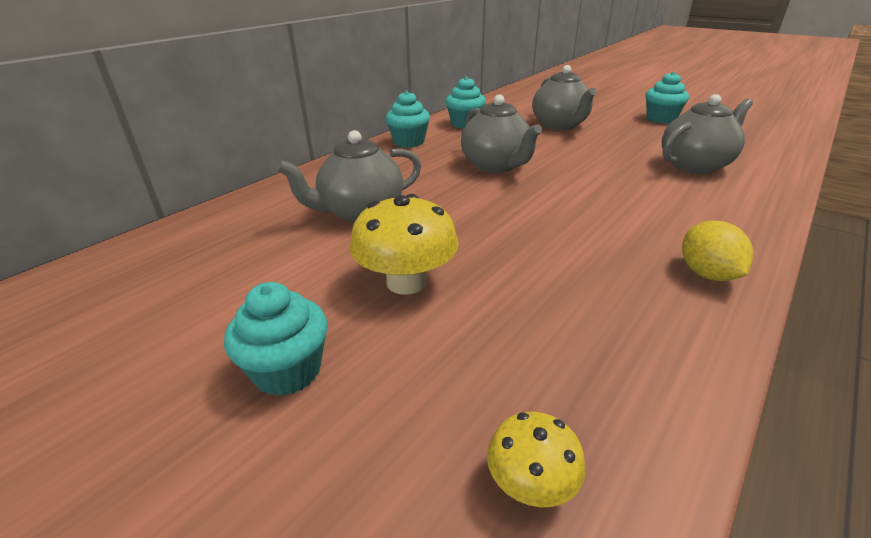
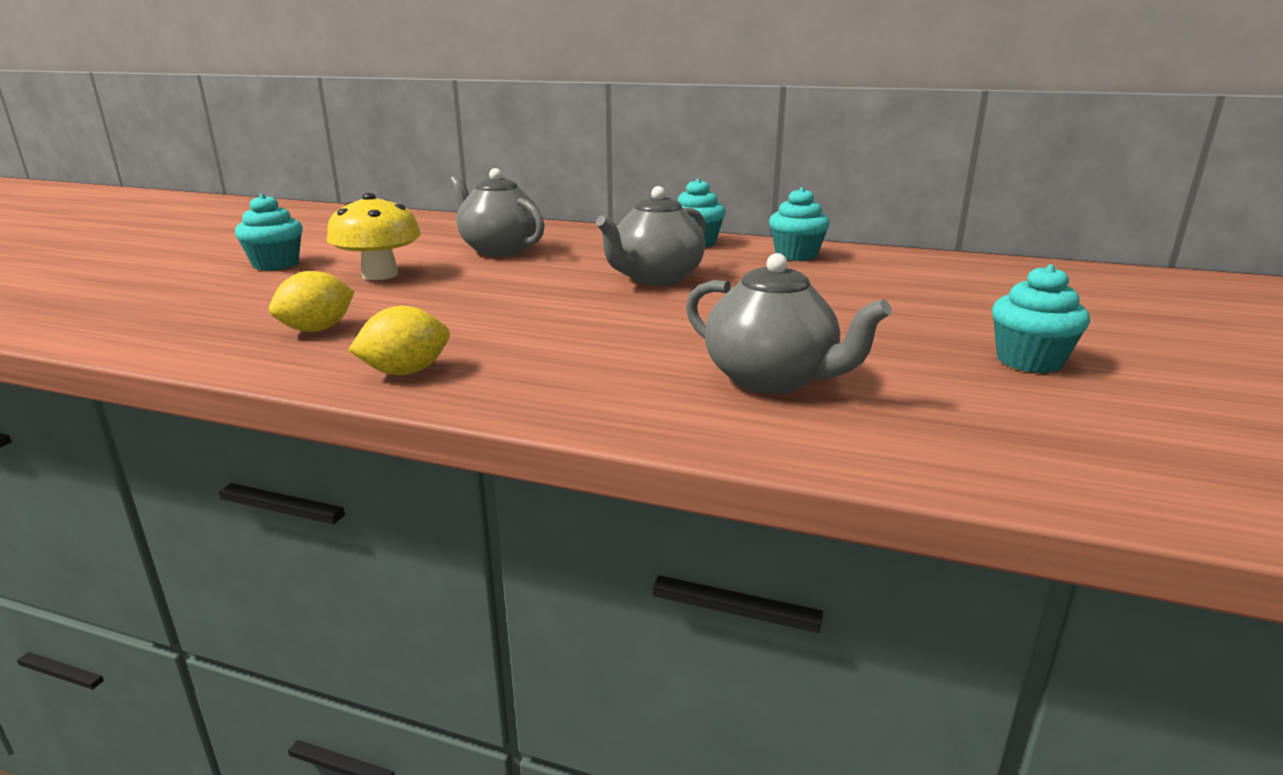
camera: 70 degrees right, 10 degrees down
(531, 484) = (156, 320): yellow mushroom -> none
(560, 125) = (866, 297): grey teapot -> none
(595, 322) = (317, 329): none -> yellow lemon

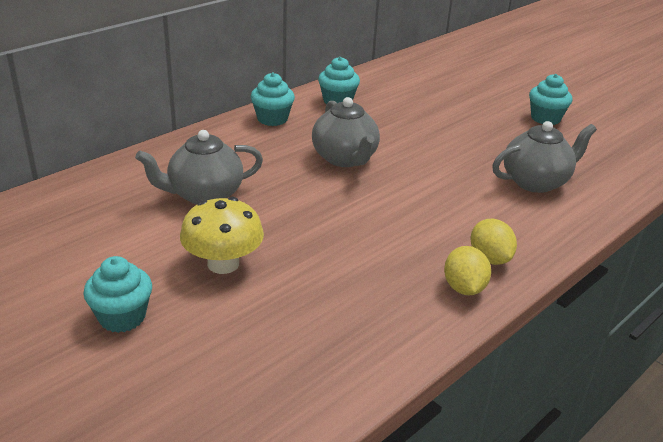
camera: 65 degrees left, 10 degrees up
(317, 329) = (351, 313): yellow lemon -> yellow lemon (489, 258)

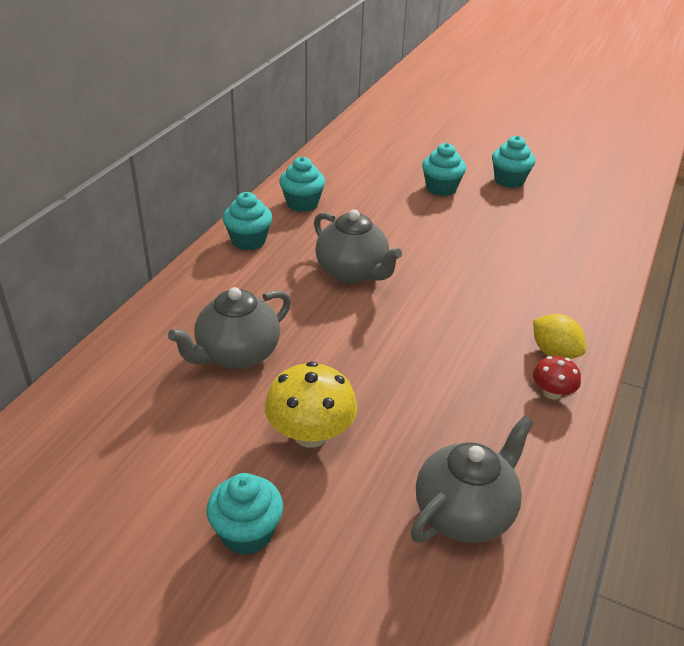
camera: 20 degrees left, 5 degrees up
(464, 288) = (552, 392): yellow lemon -> red mushroom
(473, 113) = (441, 188): none -> turquoise cupcake
(536, 182) = (543, 255): grey teapot -> grey teapot (465, 513)

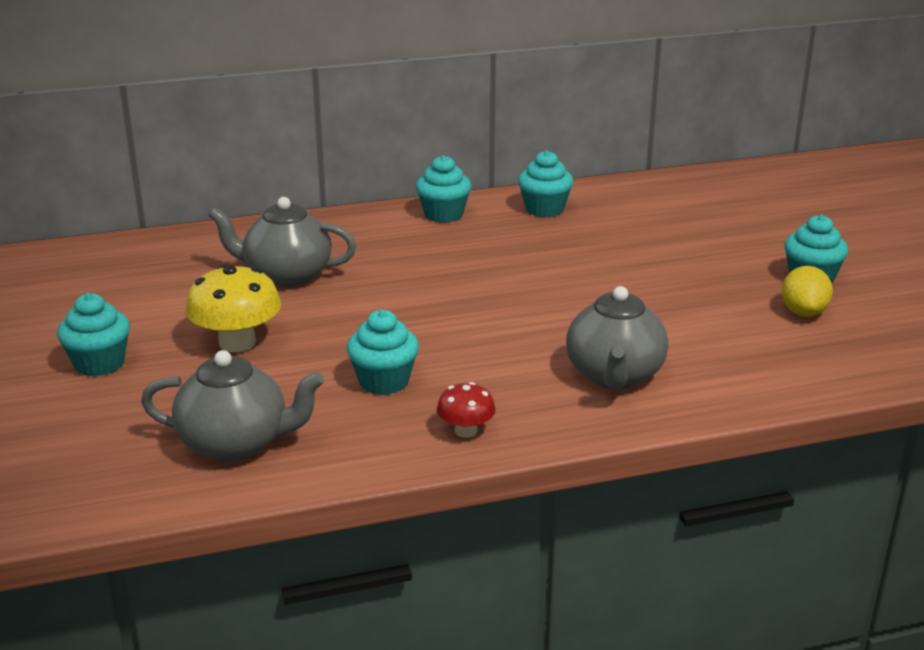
camera: 50 degrees right, 10 degrees down
(353, 272) = (481, 272): grey teapot -> grey teapot (614, 376)
(441, 188) = (712, 253): turquoise cupcake -> turquoise cupcake (384, 381)
(554, 353) = (533, 411): yellow lemon -> yellow lemon (803, 312)

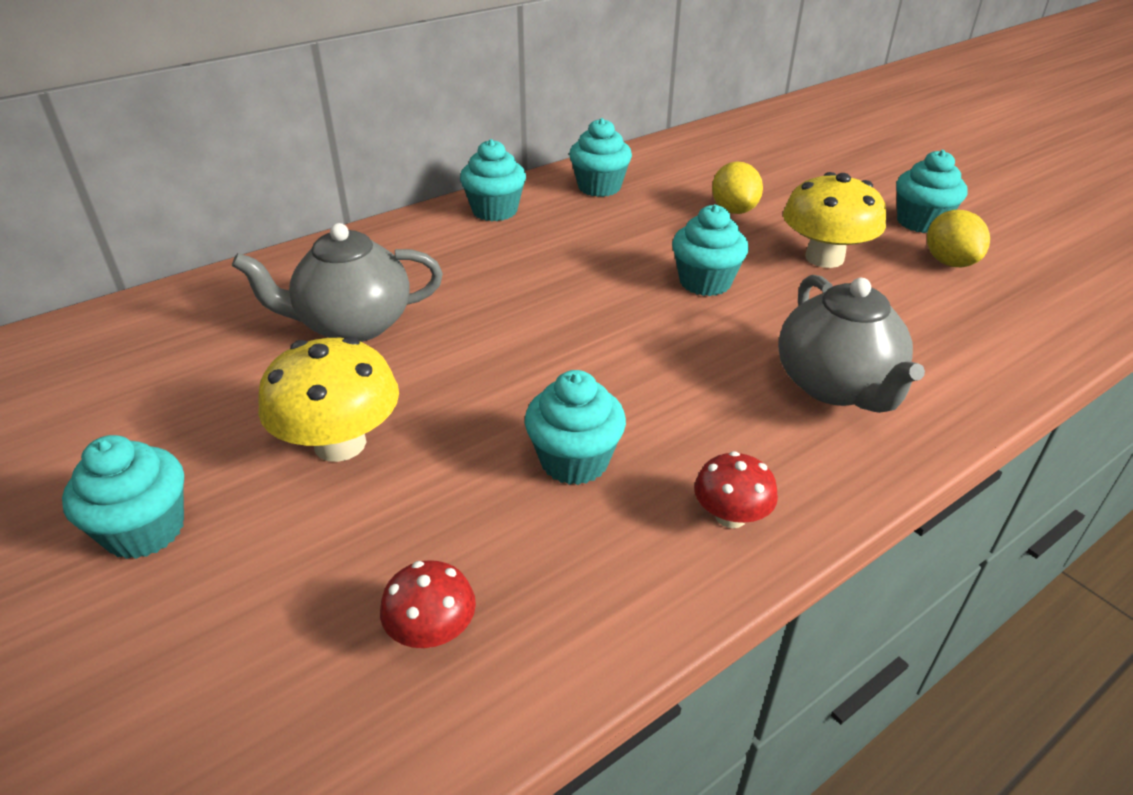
camera: 20 degrees left, 10 degrees up
(236, 444) = (432, 631): grey teapot -> red mushroom
(573, 292) = (705, 282): none -> turquoise cupcake
(647, 244) = (733, 210): none -> yellow lemon
(692, 291) = (824, 258): none -> yellow mushroom

